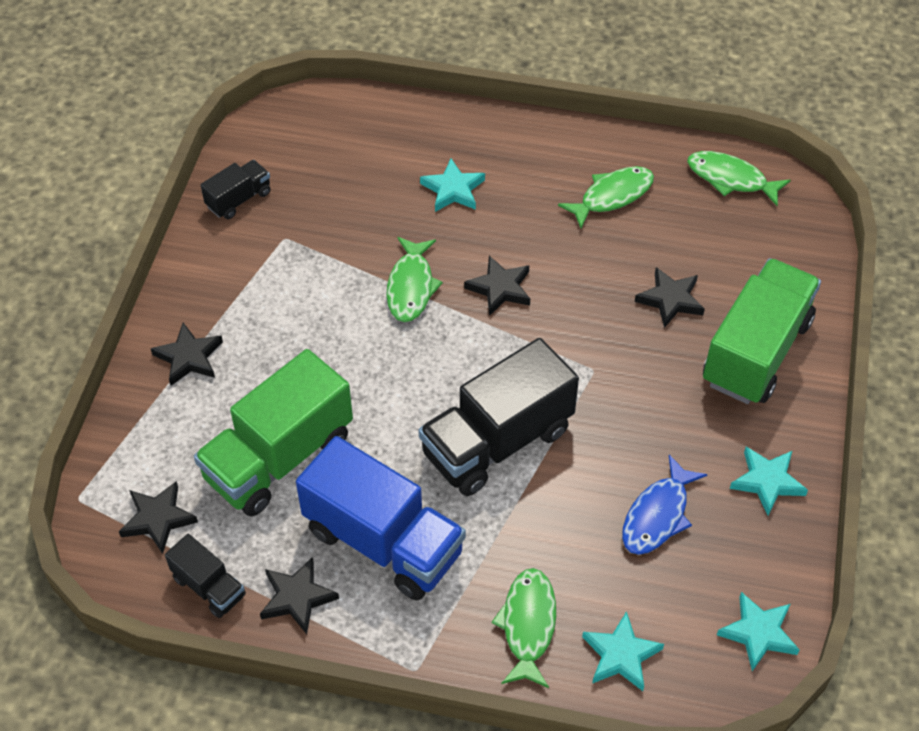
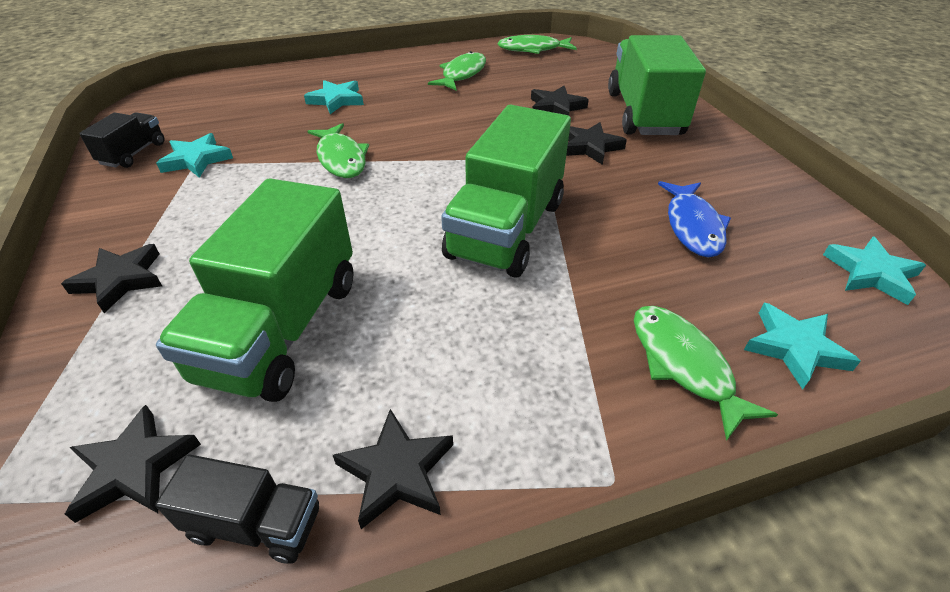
camera: 30 degrees left, 10 degrees down
(383, 542) = (462, 357): blue truck -> none
(497, 442) = (506, 229): black truck -> green truck
(500, 288) = (420, 138): black star -> black star (589, 147)
(767, 481) = (741, 175): turquoise star -> turquoise star (196, 160)

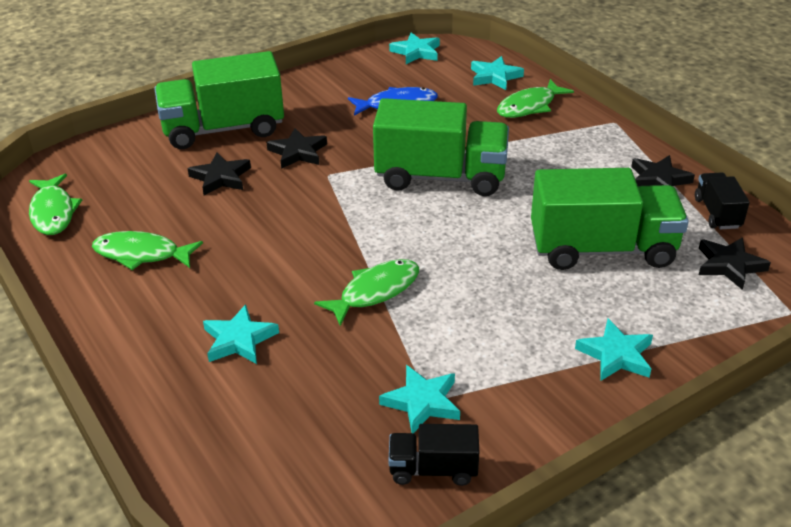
camera: 105 degrees left, 5 degrees down
(120, 280) = (616, 355): black star -> turquoise star

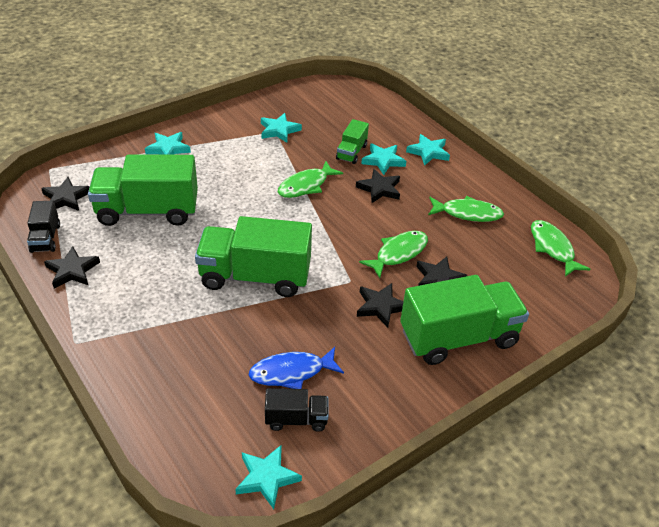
camera: 175 degrees right, 5 degrees up
(260, 289) = (379, 189): none -> black star
(291, 356) = (351, 152): none -> green truck
(433, 469) = (275, 106): black truck -> black truck (296, 419)
(494, 77) = (178, 422): turquoise star -> turquoise star (428, 152)
(529, 106) = (153, 368): green fish -> green fish (398, 253)

